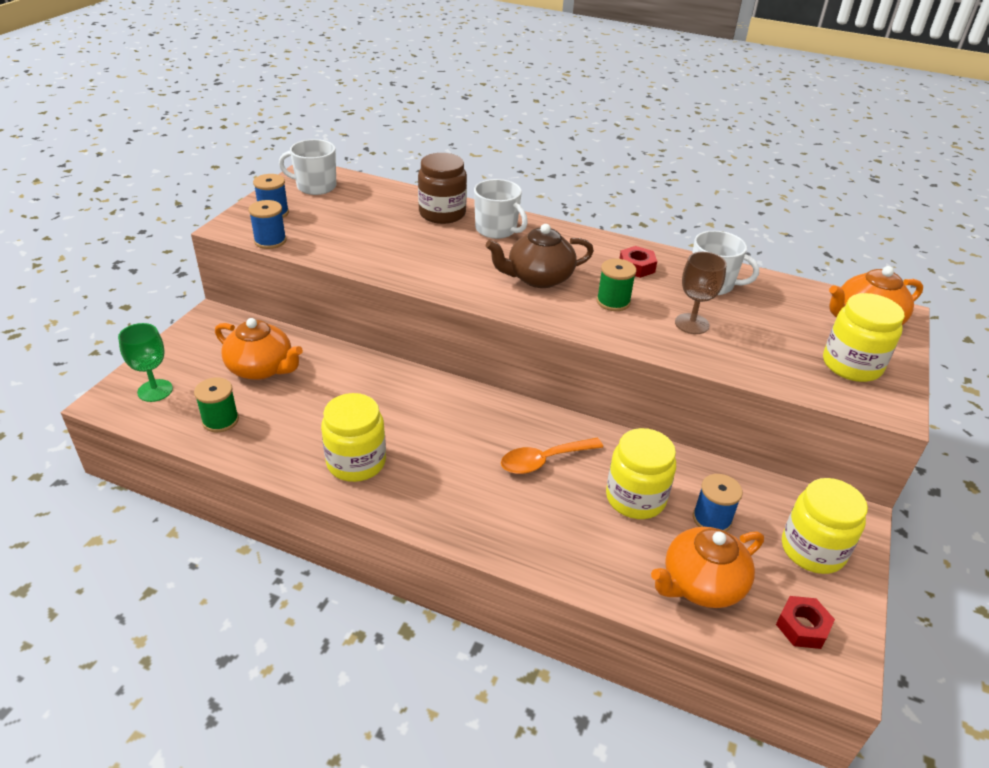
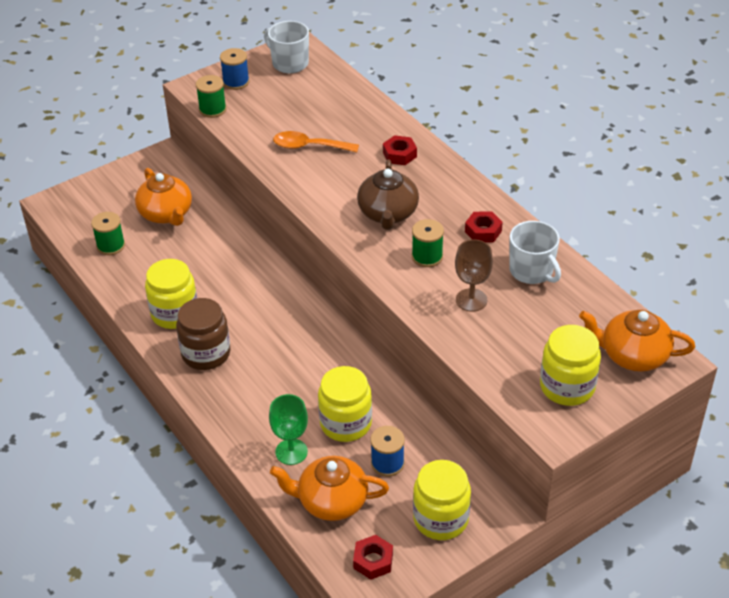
camera: 35 degrees right, 5 degrees up
(155, 390) = (85, 206): green goblet -> green goblet (291, 452)
(270, 241) = (212, 109): blue spool -> green spool
(442, 213) = (369, 123): brown jar -> brown jar (206, 353)
(497, 230) = (399, 155): white mug -> red nut
(538, 278) = (388, 213): brown teapot -> brown teapot turned 105 degrees counterclockwise
(544, 460) = (305, 367): orange spoon -> orange spoon (309, 146)

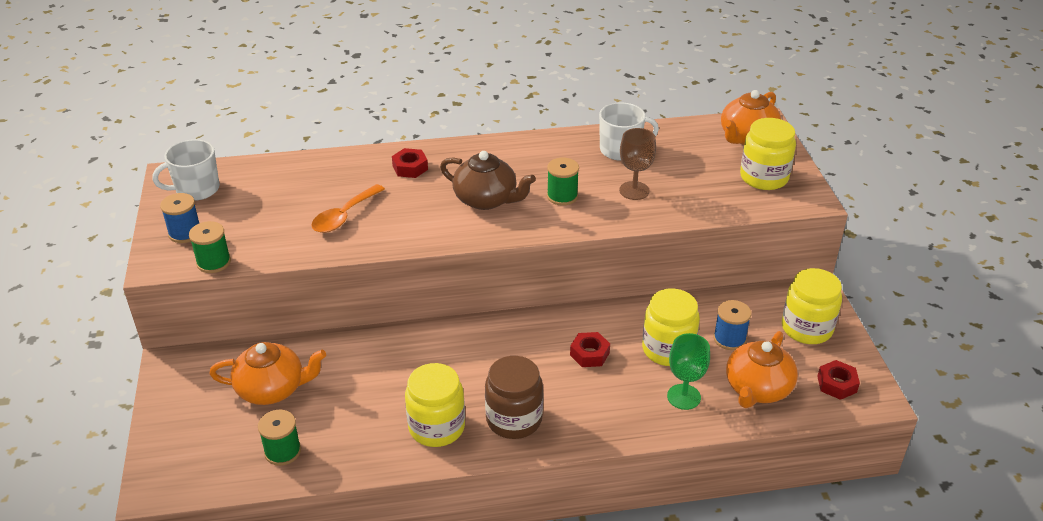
camera: 65 degrees left, 5 degrees down
(483, 231) = (553, 157): red nut -> red nut (589, 354)

